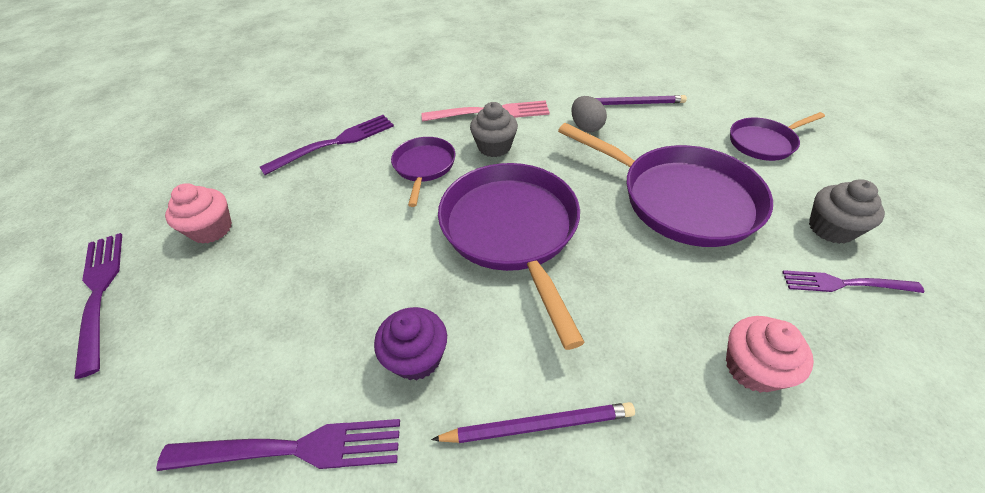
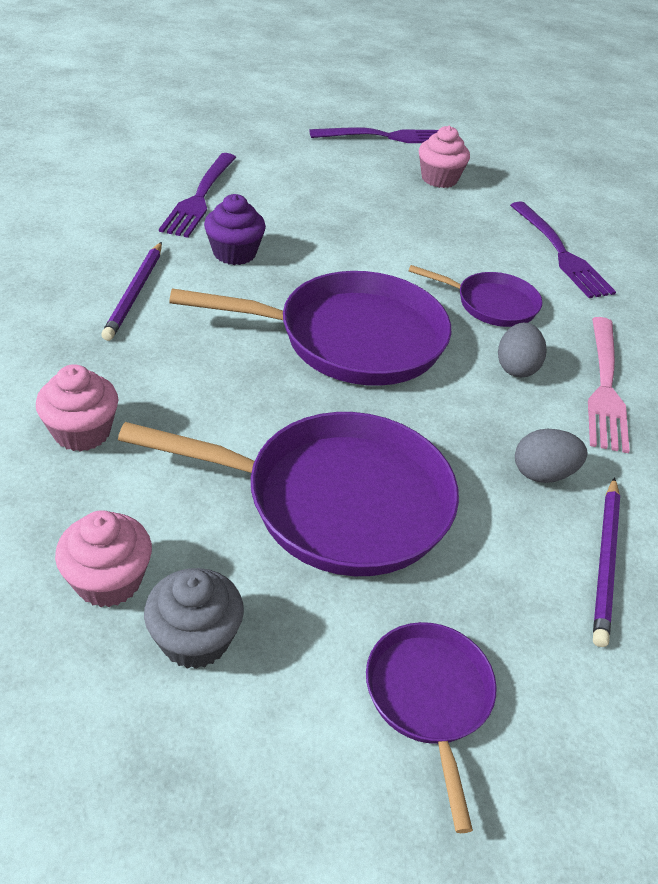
camera: 100 degrees right, 5 degrees down
(494, 147) = (516, 367): grey cupcake -> grey egg
(680, 199) = (336, 501): purple pan -> purple pan turned 135 degrees counterclockwise
(845, 284) = (108, 580): purple fork -> pink cupcake

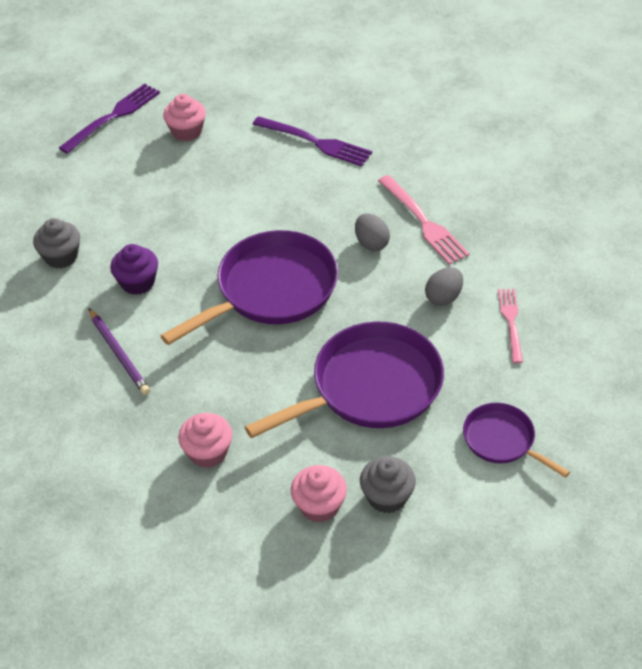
camera: 35 degrees left, 5 degrees up
(200, 197) = (61, 256): purple fork -> grey cupcake
(491, 304) = (317, 210): purple pan -> none
(605, 562) = (511, 322): purple pencil -> pink fork

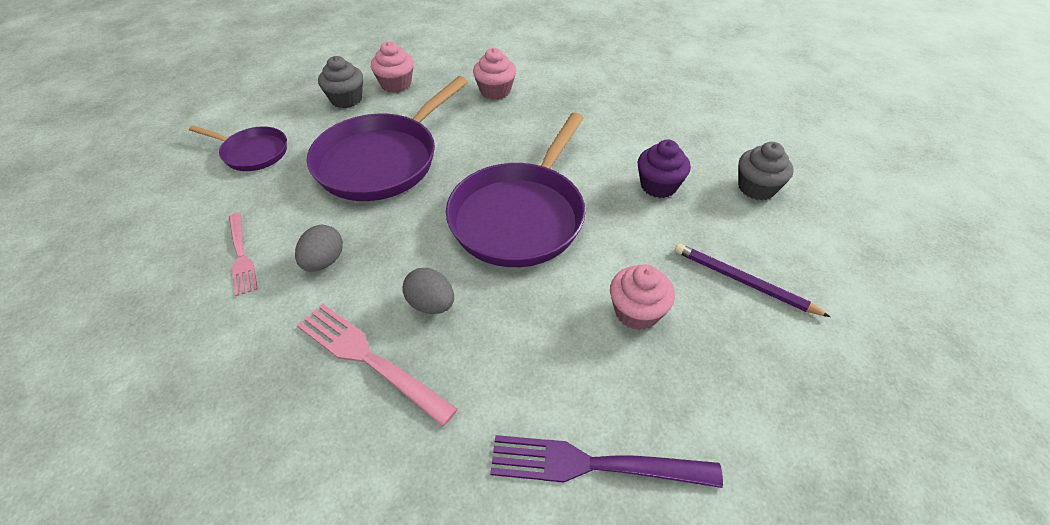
camera: 155 degrees right, 0 degrees up
(113, 117) = (934, 401): purple fork -> none
(119, 354) = (617, 129): purple pencil -> purple pencil (743, 282)
(187, 131) = (803, 411): pink cupcake -> pink cupcake (636, 312)

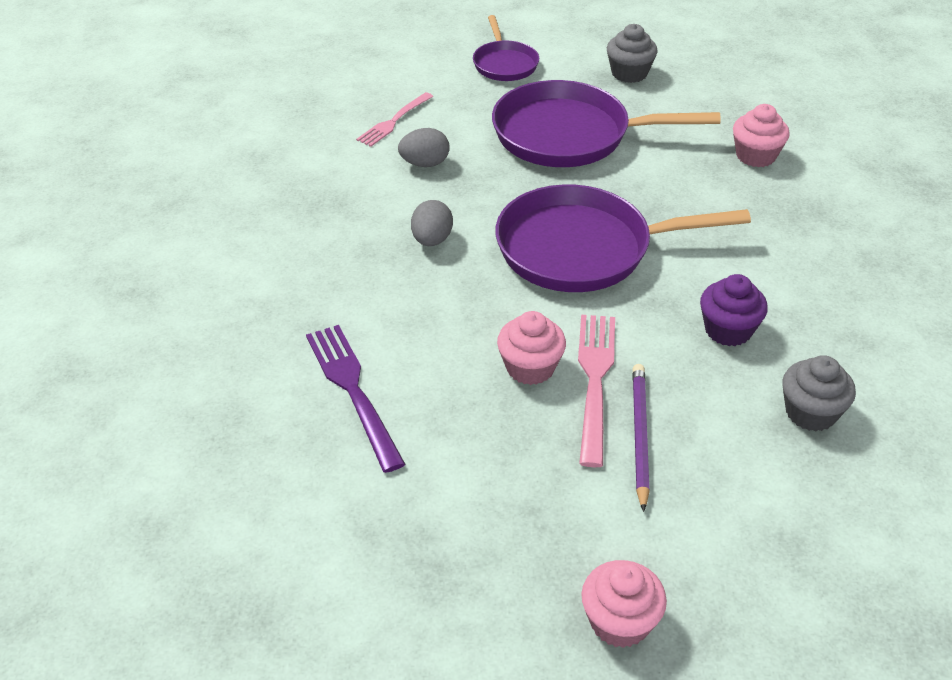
camera: 60 degrees right, 5 degrees down
(369, 359) = (354, 232): pink fork -> pink fork (594, 381)
(396, 84) = (687, 89): pink cupcake -> pink cupcake (619, 622)

